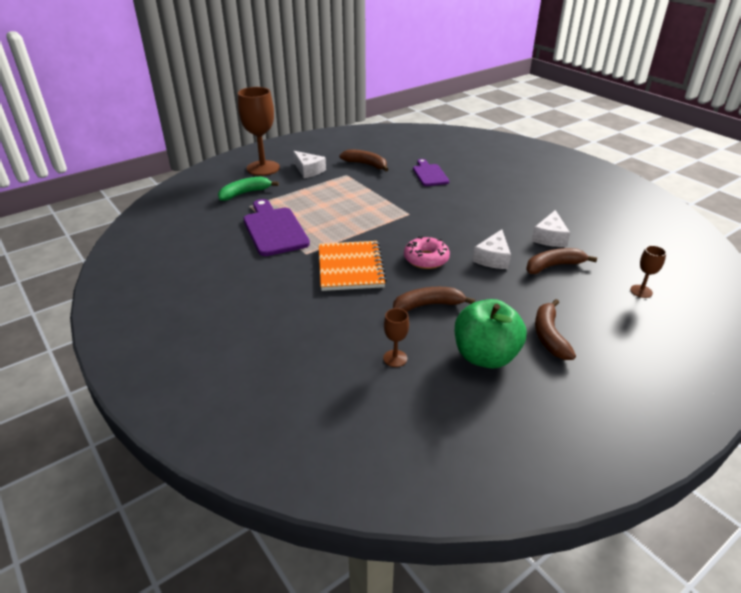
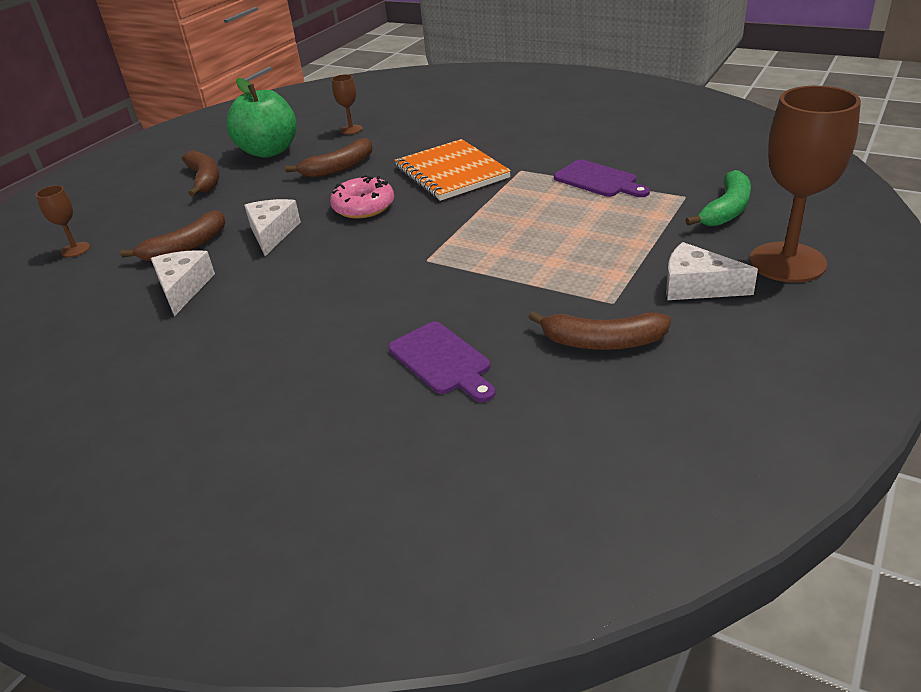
camera: 160 degrees right, 0 degrees up
(274, 229) = (598, 180): purple cutting board -> purple cutting board, size x0.63

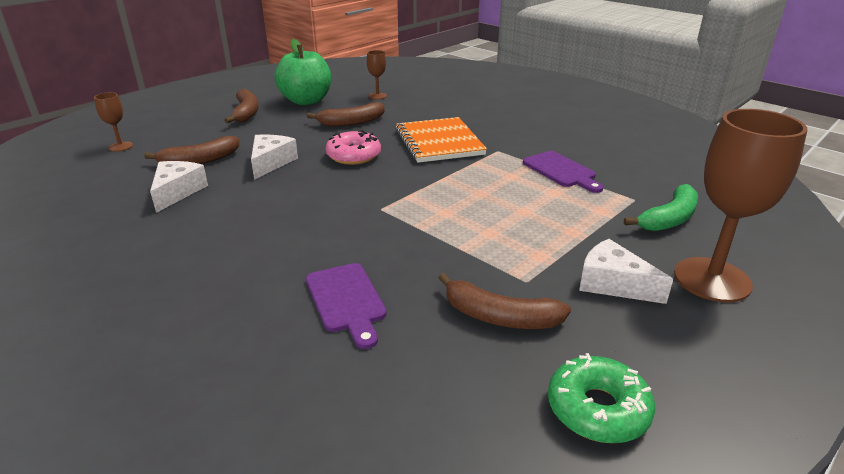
camera: 10 degrees right, 5 degrees down
(727, 402) = (597, 409): none -> green donut

